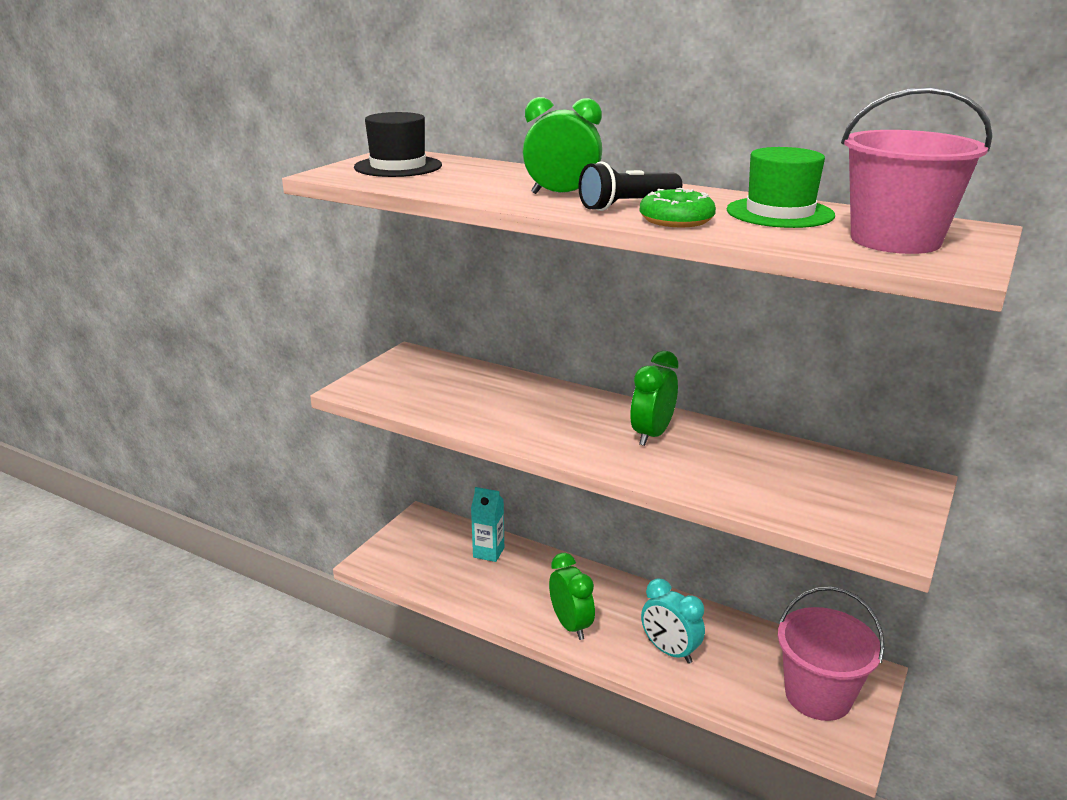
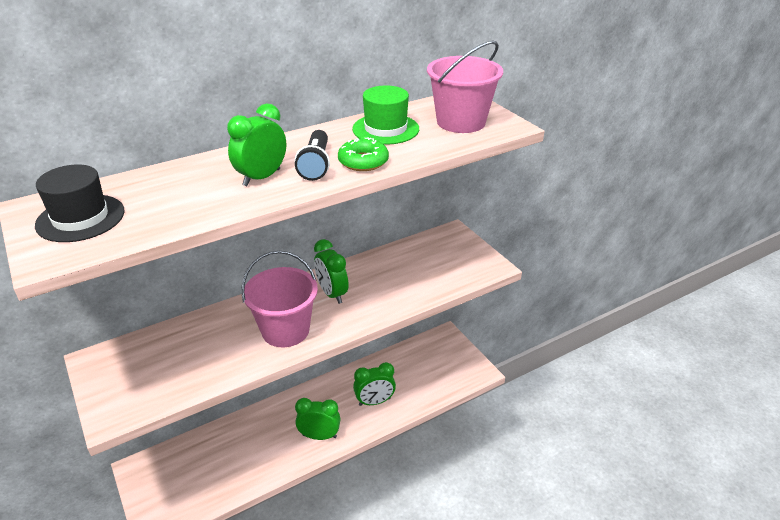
camera: 60 degrees left, 10 degrees up
(488, 552) = (215, 445): turquoise carton -> none
(669, 651) = (374, 401): turquoise clock -> green clock
(818, 695) = (445, 362): pink bucket -> pink bucket (285, 330)

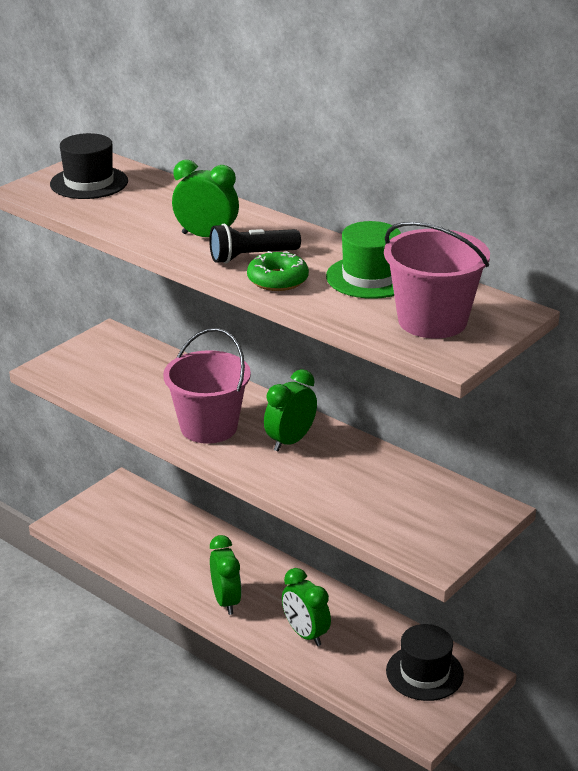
camera: 70 degrees right, 5 degrees down
(434, 356) = (424, 673): none -> black hat

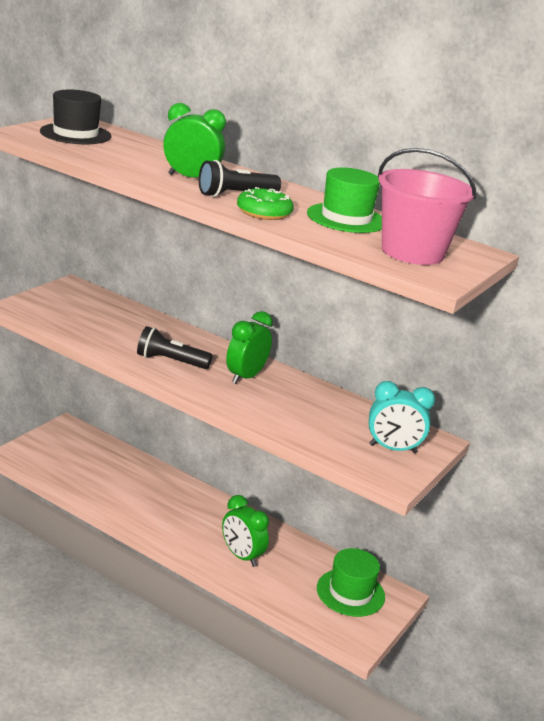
camera: 10 degrees left, 5 degrees down
(209, 427) = (170, 361): pink bucket -> black flashlight
(226, 601) = (167, 526): green clock -> none
(424, 673) = (350, 592): black hat -> green hat
(443, 523) = (393, 449): none -> turquoise clock

